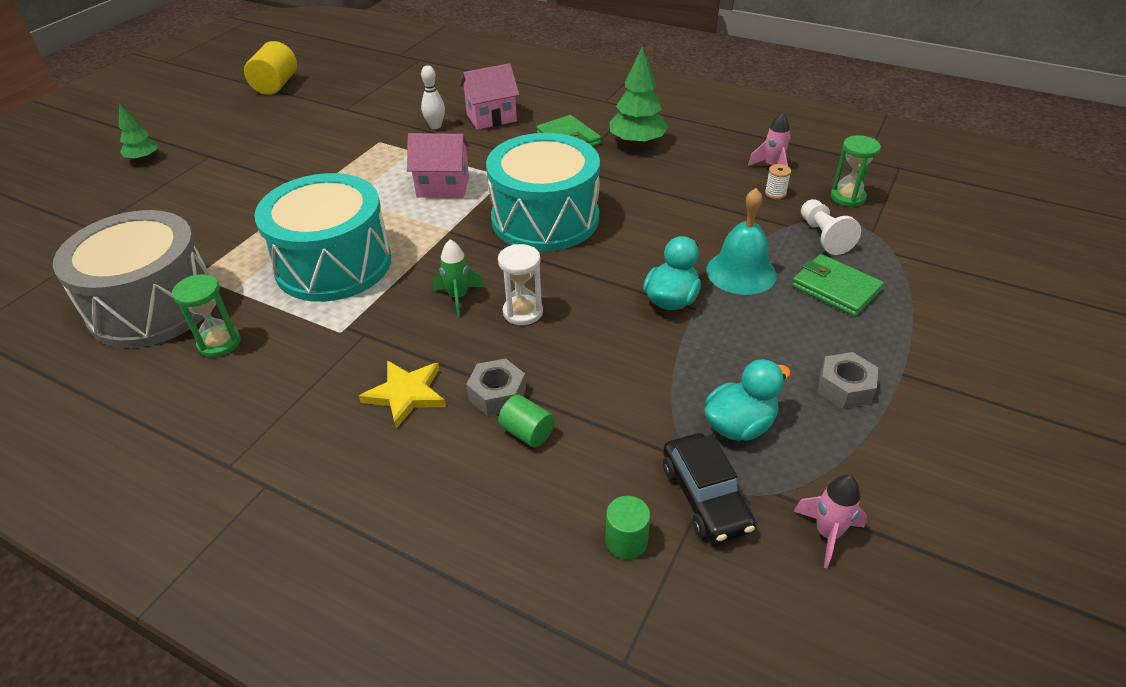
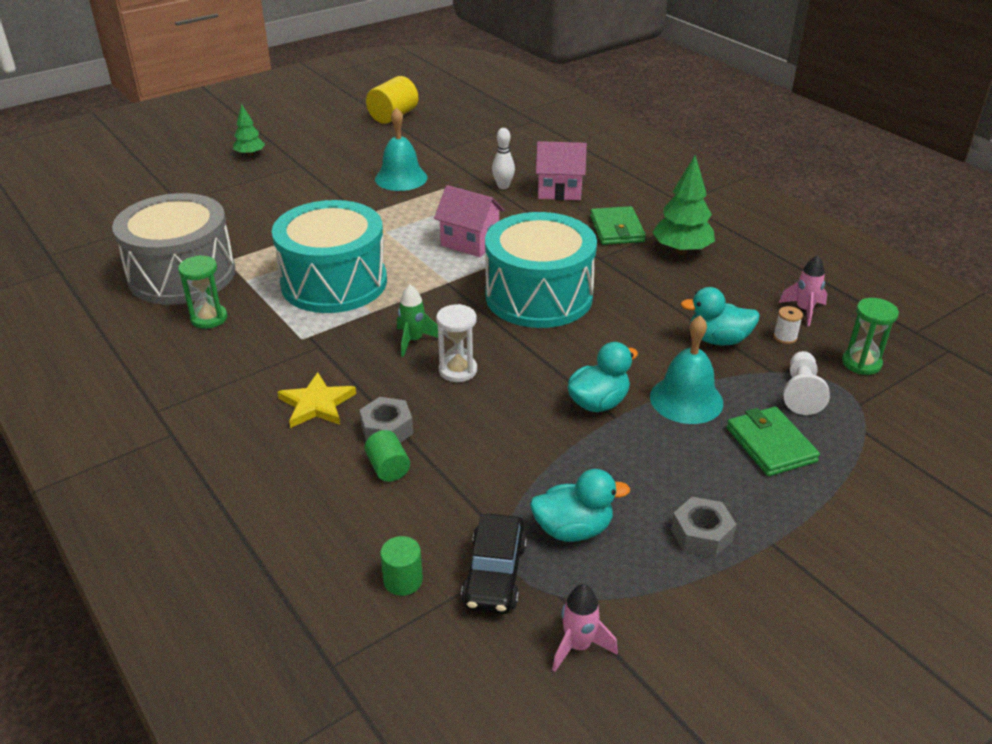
camera: 25 degrees right, 5 degrees down
(328, 143) = (401, 178): none -> turquoise bell
(726, 212) = (718, 340): none -> turquoise duck

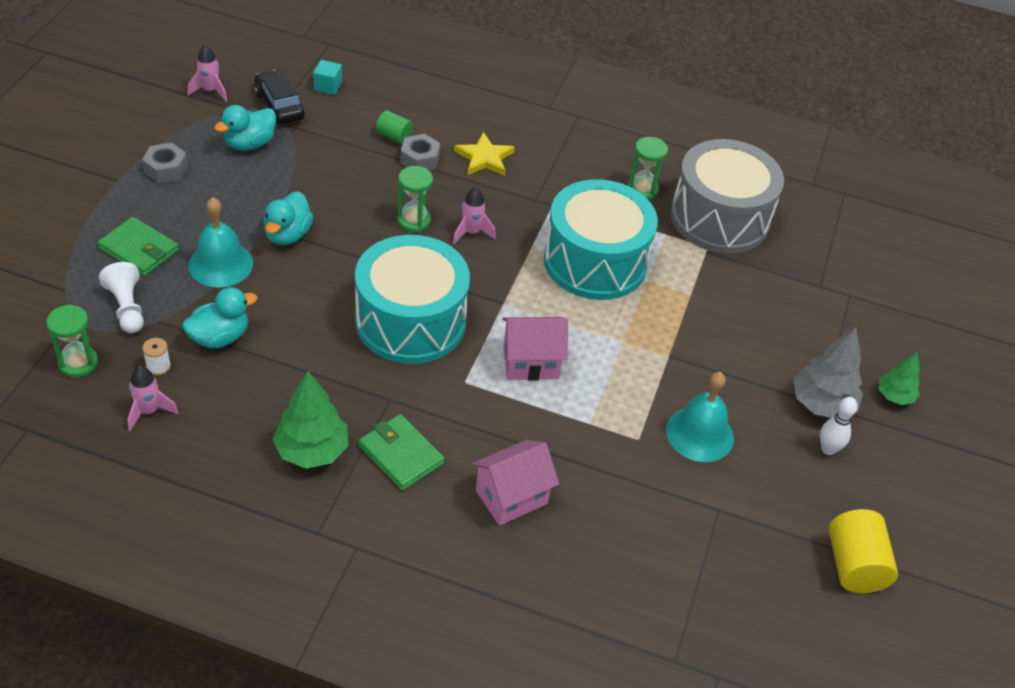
camera: 140 degrees right, 10 degrees up
(302, 165) = (821, 404): none -> grey tree
(403, 580) = (328, 86): green cylinder -> turquoise cube
(413, 341) = (471, 232): green rocket -> pink rocket
(458, 370) = (413, 220): white hourglass -> green hourglass
(503, 186) = (580, 475): white bowling pin -> white bowling pin (828, 449)

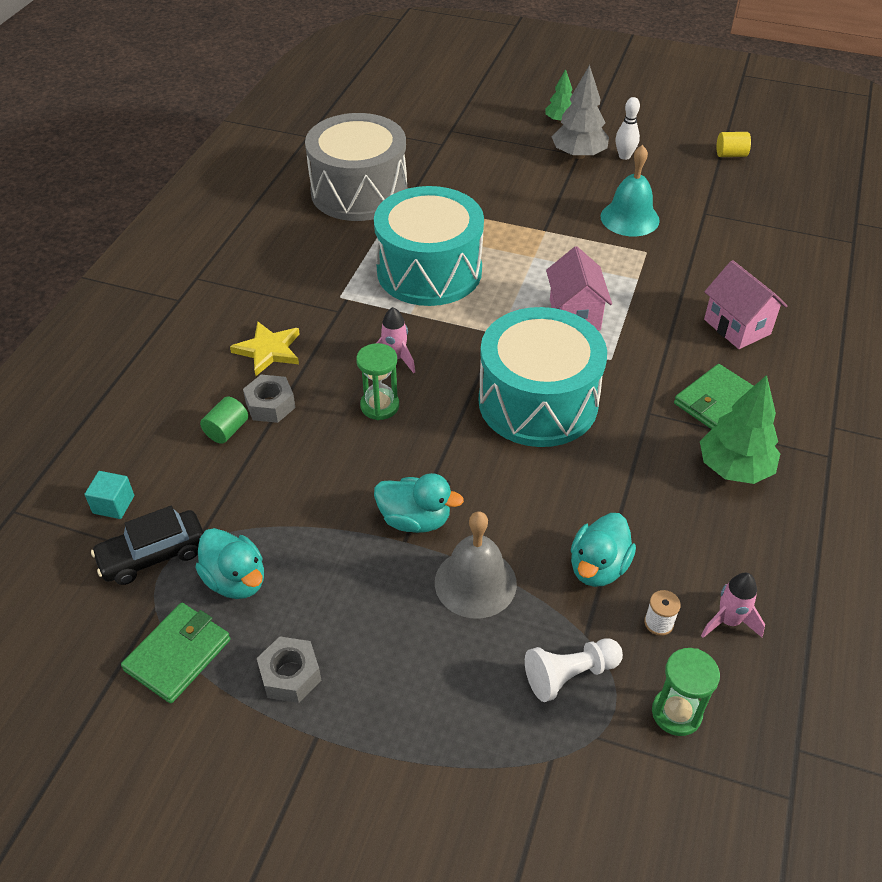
camera: 85 degrees left, 0 degrees up
(139, 249) = (460, 680): green wallet -> green wallet (178, 655)
(210, 91) = (108, 645): pink rocket -> none
(220, 264) = (475, 582): turquoise bell -> grey bell
(220, 337) = (598, 567): turquoise duck -> turquoise duck turned 120 degrees counterclockwise
(642, 190) = (320, 237): green hourglass -> none
(854, 565) = (730, 155): yellow cylinder -> yellow cylinder, size x0.58

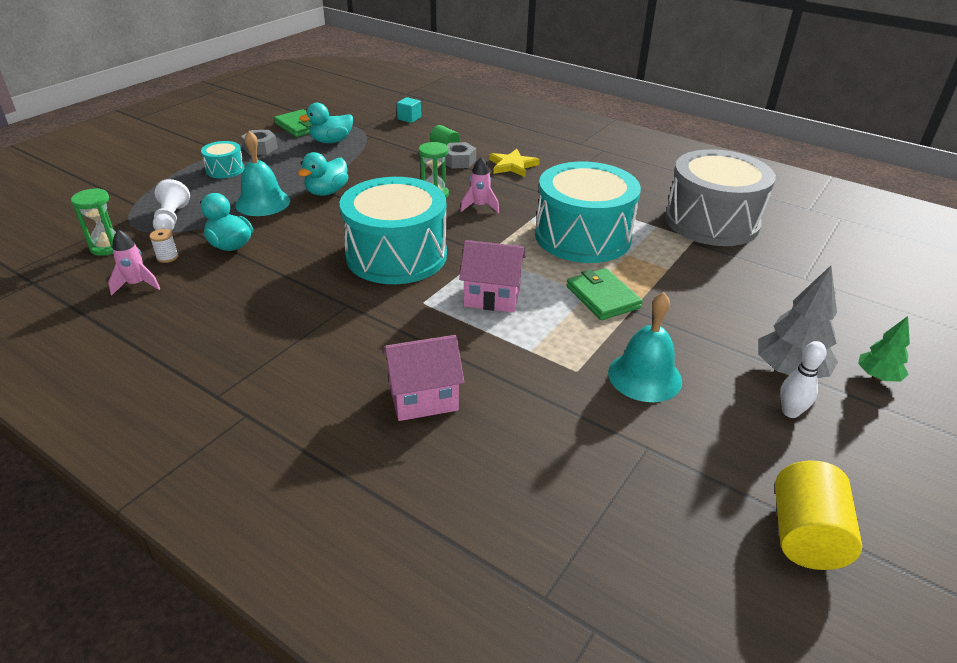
camera: 105 degrees right, 10 degrees down
(153, 555) = (366, 125): black car -> none
(389, 688) = (225, 170): none -> turquoise drum
(475, 582) = (263, 202): grey bell -> turquoise bell
(716, 401) = (333, 347): green wallet -> green wallet (602, 297)
(730, 155) = (805, 535): yellow cylinder -> yellow cylinder, size x1.72
(734, 468) = (254, 332): green tree -> none

